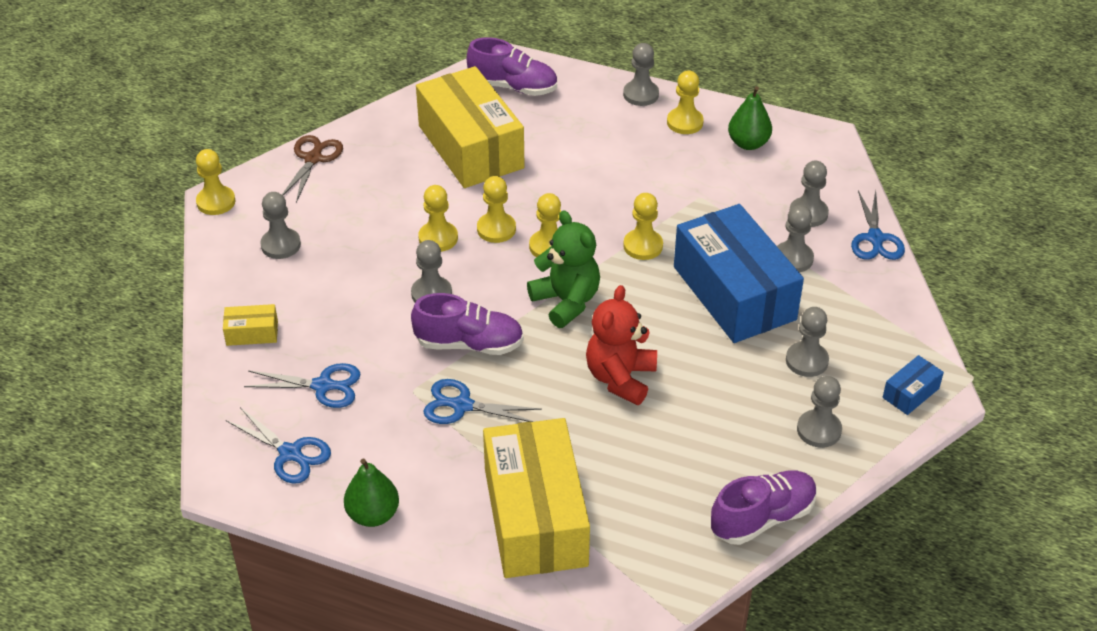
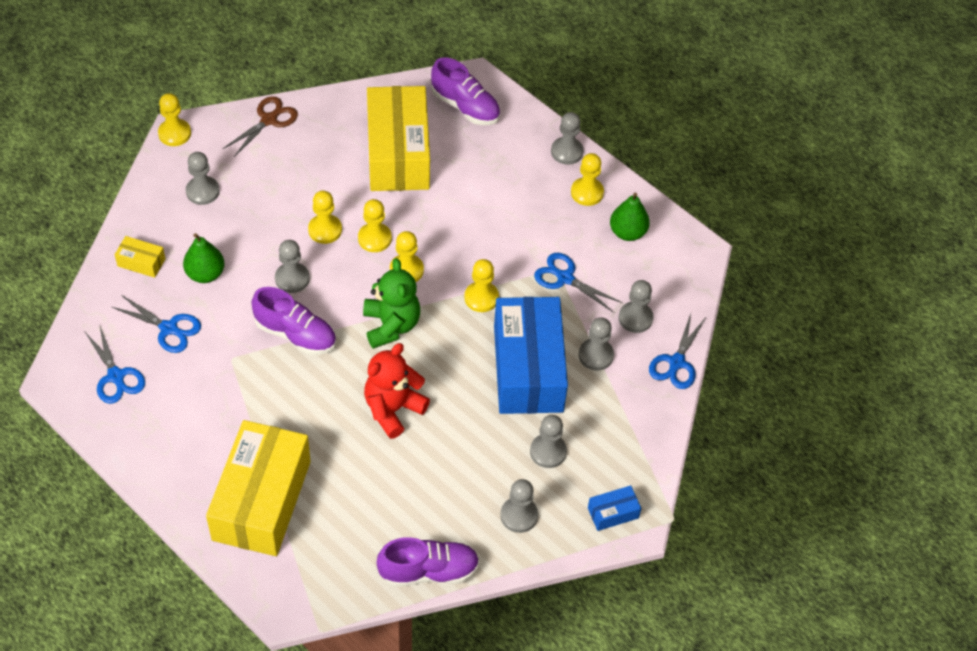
camera: 20 degrees right, 10 degrees up
(373, 514) = (147, 450): green pear -> green pear (205, 274)
(462, 405) = (261, 386): blue scissors -> blue scissors (565, 278)

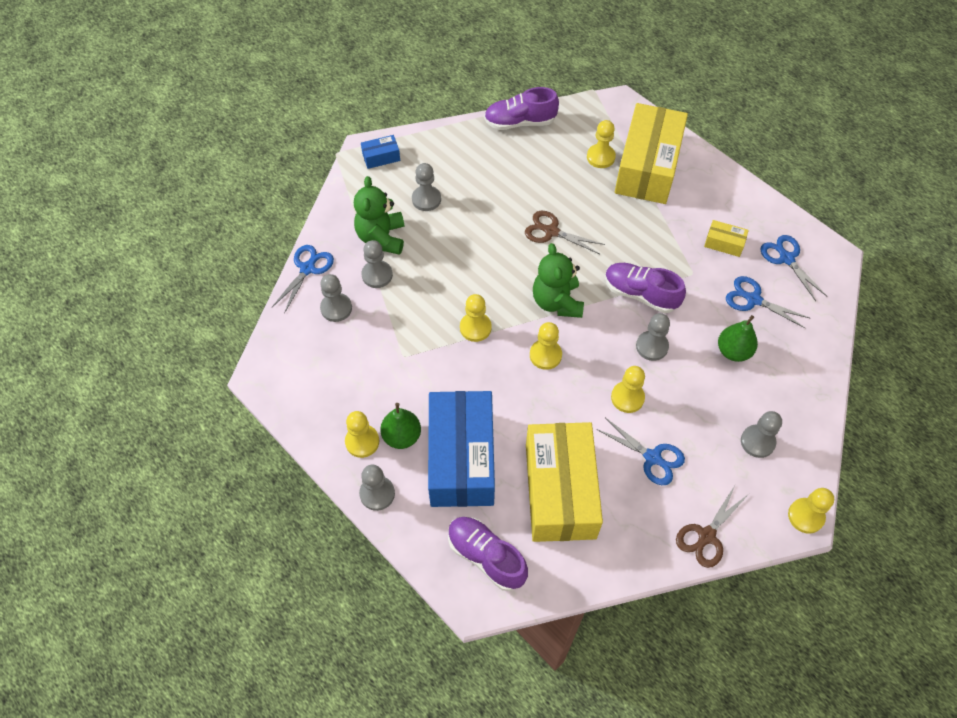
camera: 175 degrees left, 5 degrees up
(141, 262) = (796, 363): yellow box -> yellow box (724, 243)
(374, 238) = (578, 388): yellow pawn -> yellow pawn (600, 157)
(393, 409) = (551, 231): red teddy bear -> brown scissors
(519, 515) = (452, 156): grey pawn -> none
(528, 368) = (437, 264): blue box -> blue box (461, 458)
(565, 278) = (396, 347): blue scissors -> blue scissors (652, 457)
(597, 401) = (381, 237): none -> green teddy bear
(627, 232) = (328, 395): green pear -> green pear (402, 436)

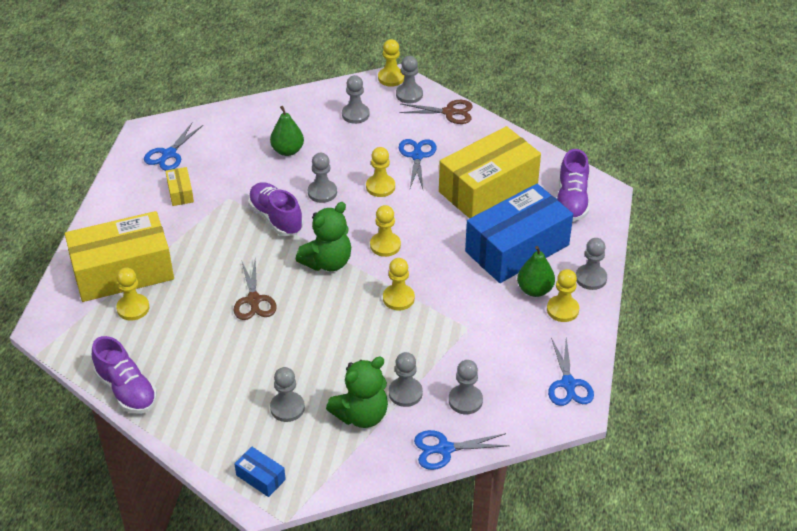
camera: 125 degrees left, 15 degrees down
(640, 294) = (276, 218): purple shoe -> purple shoe turned 150 degrees clockwise
(753, 299) = (227, 157): blue scissors -> blue scissors (568, 384)
(763, 515) = (409, 94): none -> grey pawn

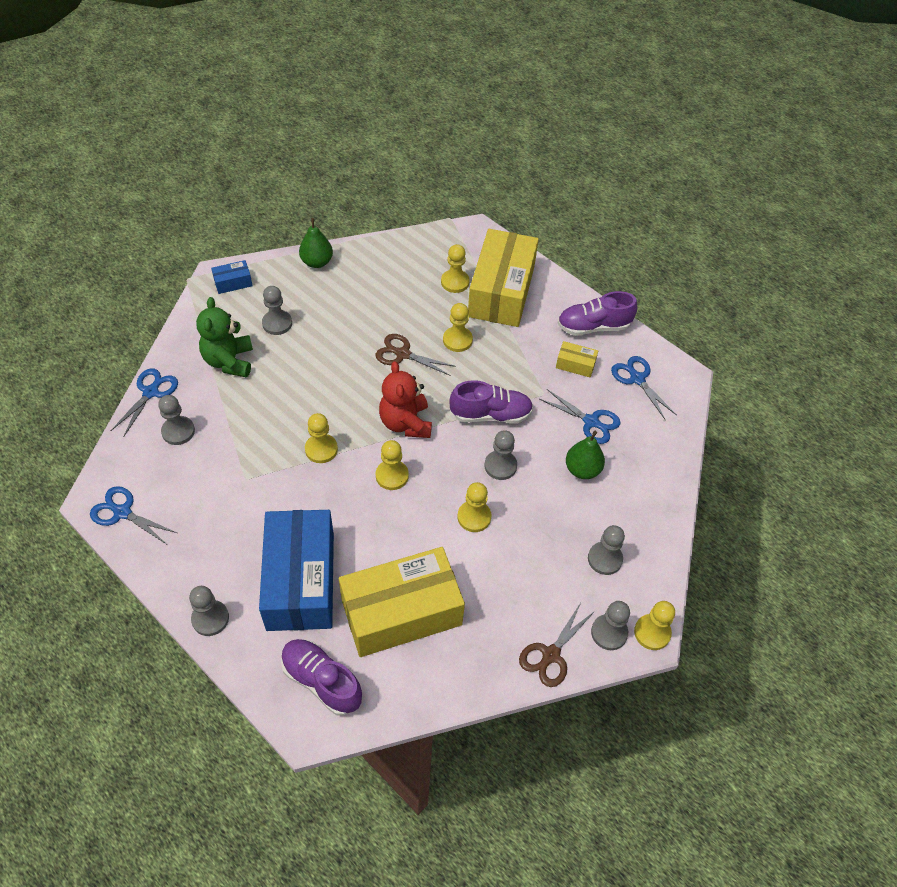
camera: 120 degrees right, 10 degrees up
(126, 390) = (375, 249): purple shoe -> purple shoe (593, 327)
(327, 262) = (405, 423): green teddy bear -> red teddy bear
(405, 393) = (222, 398): grey pawn -> none
(417, 156) = (497, 576): blue scissors -> blue scissors (591, 422)
(488, 188) = (401, 612): yellow box -> yellow box turned 75 degrees clockwise
(534, 290) = (239, 559): green pear -> green pear (317, 262)
(562, 310) = (197, 565): yellow pawn -> yellow pawn (457, 340)

